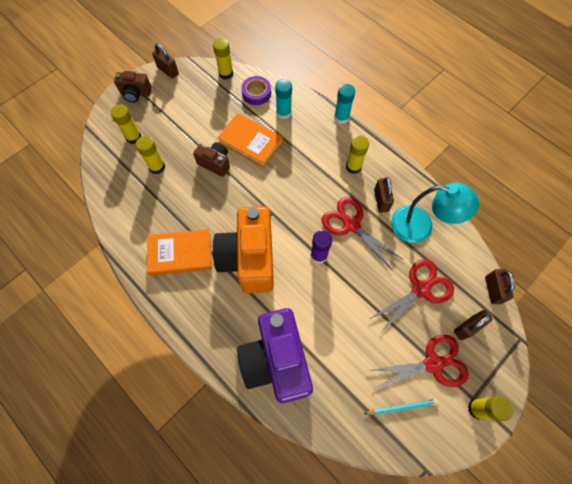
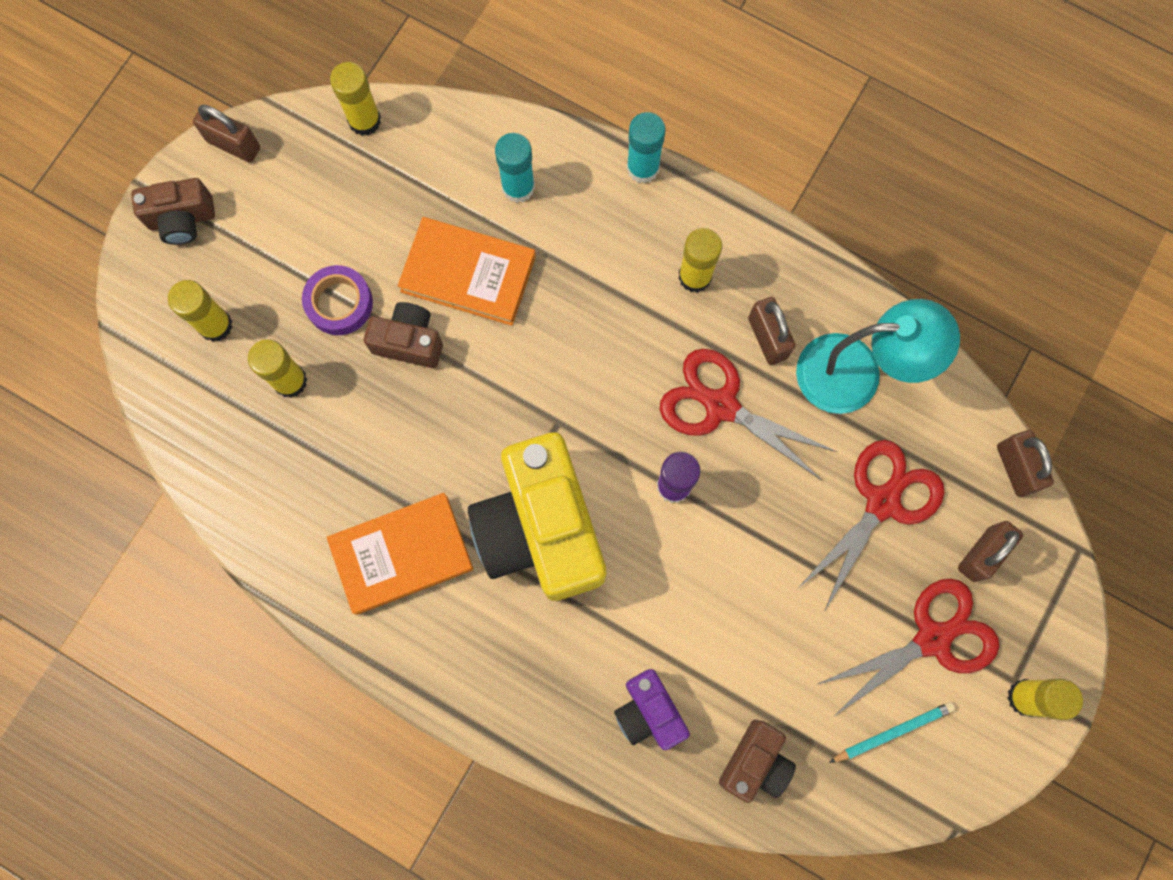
camera: 15 degrees left, 10 degrees up
(249, 259) = (540, 529): orange camera -> yellow camera
(256, 93) = (446, 153): purple tape -> purple tape (339, 303)
(276, 361) = (648, 712): purple camera -> purple camera, size x0.49
(324, 403) = (755, 762): none -> brown camera

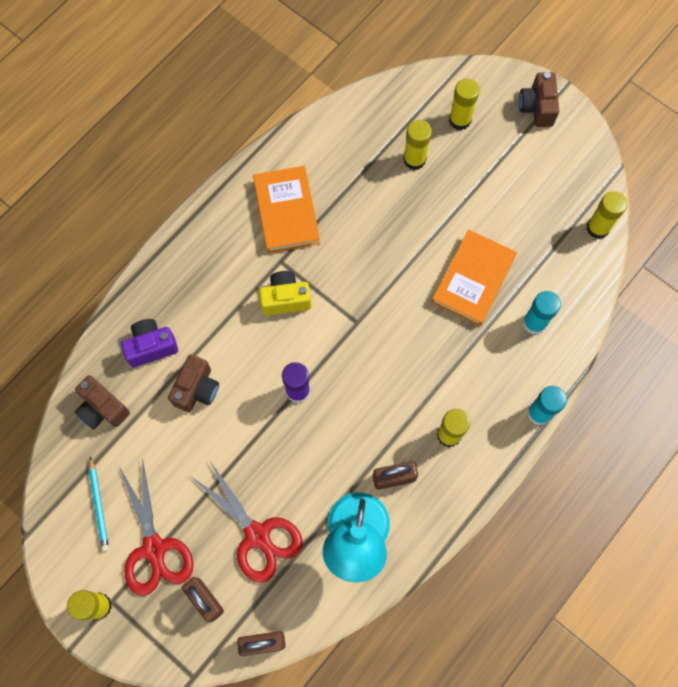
camera: 100 degrees right, 5 degrees down
(234, 144) = (588, 144): brown padlock -> none
(339, 303) = (464, 195): purple tape -> none
(409, 342) = (430, 235): brown camera -> brown camera (197, 389)
(540, 529) = (285, 299): yellow camera -> yellow camera, size x0.49
(721, 406) = (349, 434): red scissors -> none

